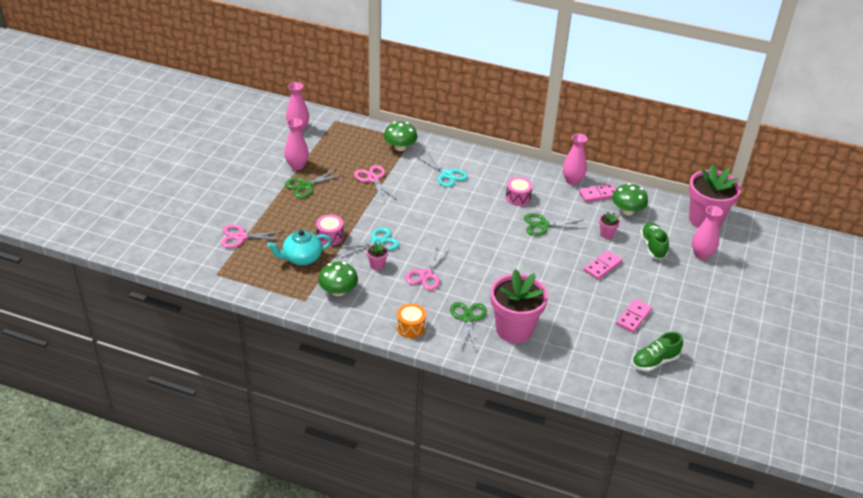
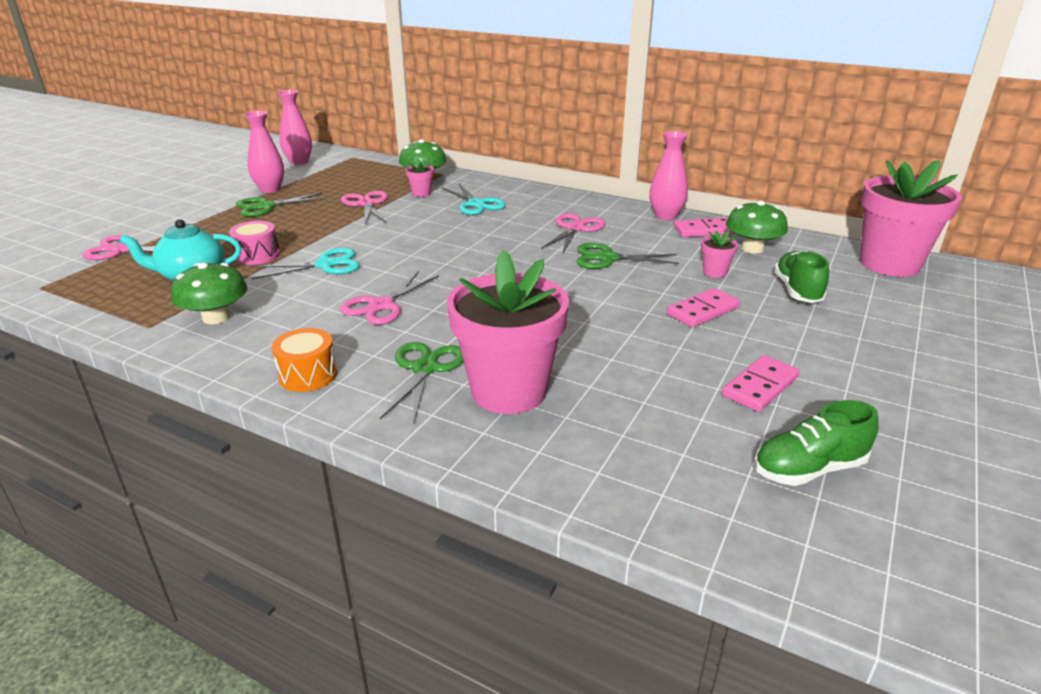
camera: 10 degrees right, 10 degrees down
(377, 265) = (306, 290): pink flower pot -> pink flower pot (421, 193)
(518, 197) = (575, 229): pink drum -> pink scissors
(701, 254) = (890, 304): pink vase -> none

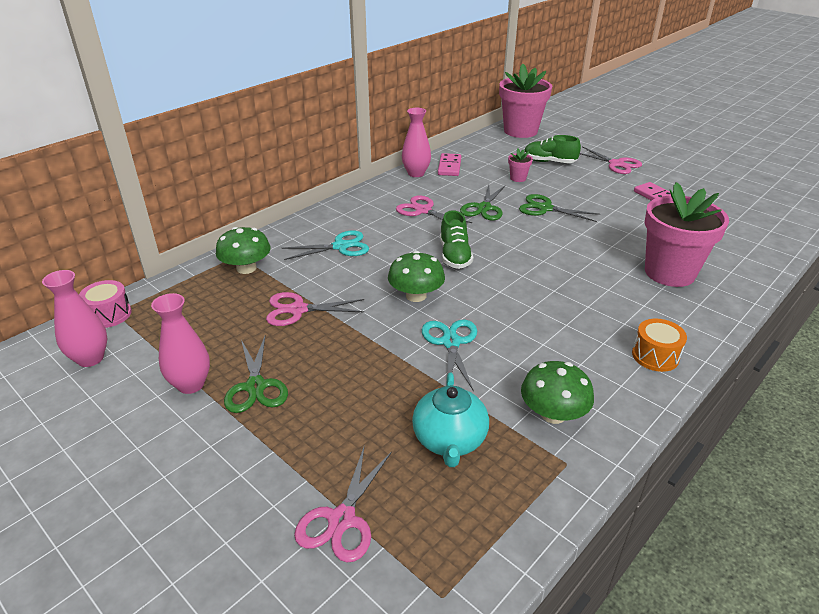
camera: 75 degrees left, 5 degrees up
(257, 255) = (409, 390): pink drum -> pink drum (109, 314)
(381, 305) = (543, 314): pink scissors -> pink scissors (616, 164)
(421, 193) = (289, 273): pink flower pot -> none
(425, 369) = (644, 302): green scissors -> green scissors (545, 208)
(703, 311) = (571, 193): pink domino -> none
(752, 248) = (485, 159): green mushroom -> green mushroom (416, 295)
(808, 469) = (728, 204): green shoe -> green shoe (455, 256)

